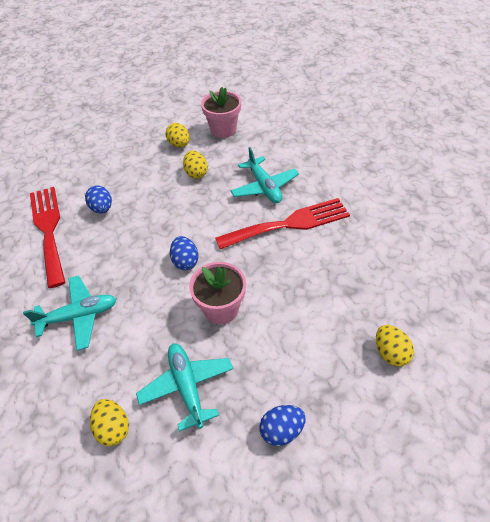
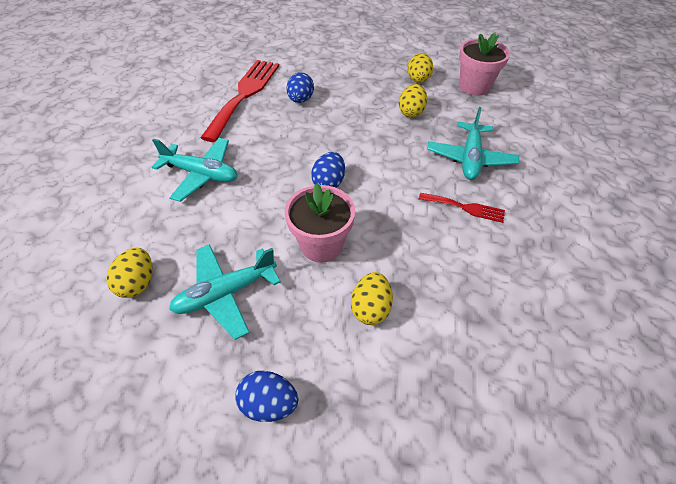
camera: 35 degrees right, 0 degrees up
(187, 386) = (226, 293): turquoise plane -> turquoise plane turned 135 degrees counterclockwise
(289, 224) = (465, 208): red fork -> red fork, size x0.49
(390, 352) = (464, 419): yellow egg -> yellow egg (370, 308)

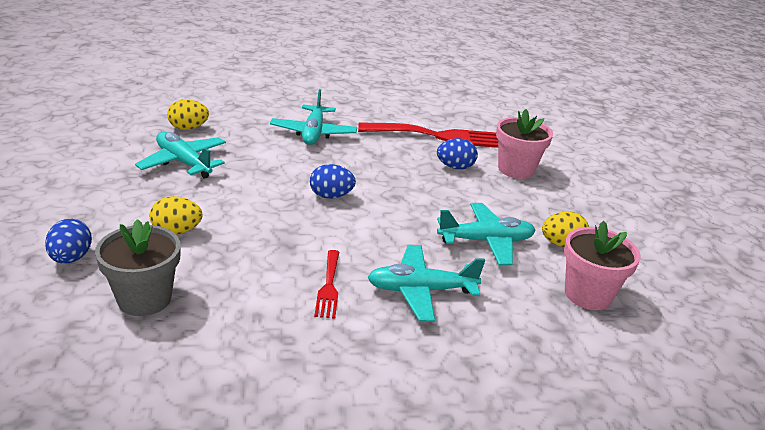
camera: 70 degrees right, 20 degrees down
(269, 403) = (85, 193): blue egg -> blue egg (71, 258)
(321, 245) = (246, 199): pink flower pot -> pink flower pot (516, 169)
(411, 112) = (486, 241): yellow egg -> turquoise plane
(483, 341) = (144, 299): none -> grey flower pot

